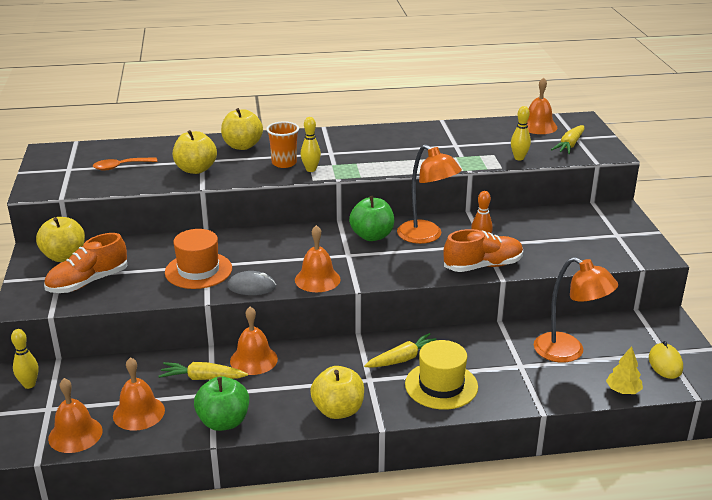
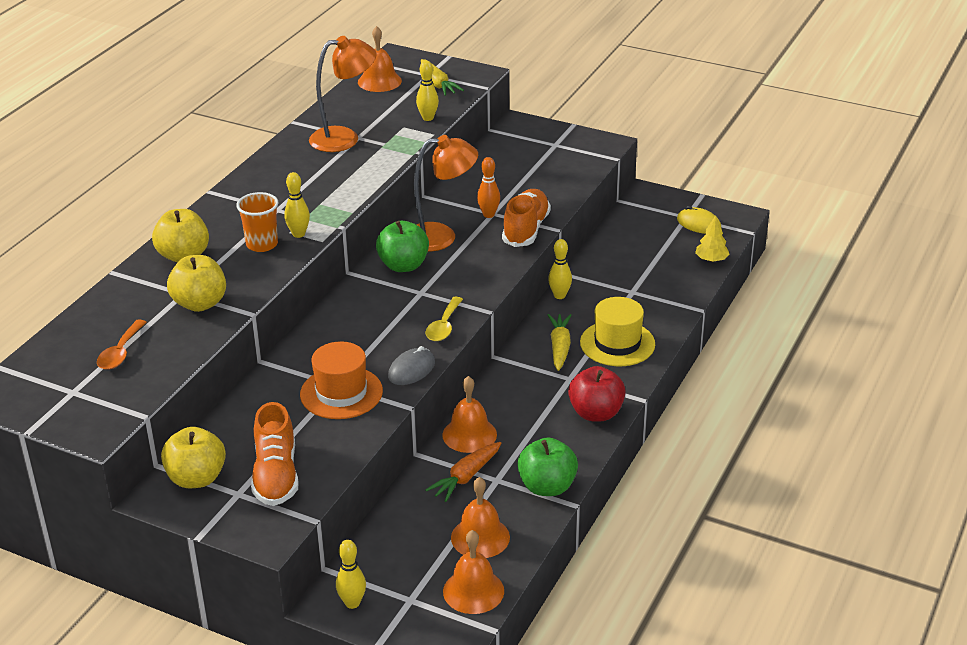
camera: 55 degrees left, 5 degrees up
(202, 378) = (466, 477): yellow carrot -> orange carrot
(317, 279) = (444, 326): orange bell -> yellow spoon
(338, 410) = (596, 413): yellow apple -> red apple
(469, 332) = (559, 295): none -> yellow bowling pin
(568, 352) = (639, 260): orange lamp -> orange lamp (344, 138)

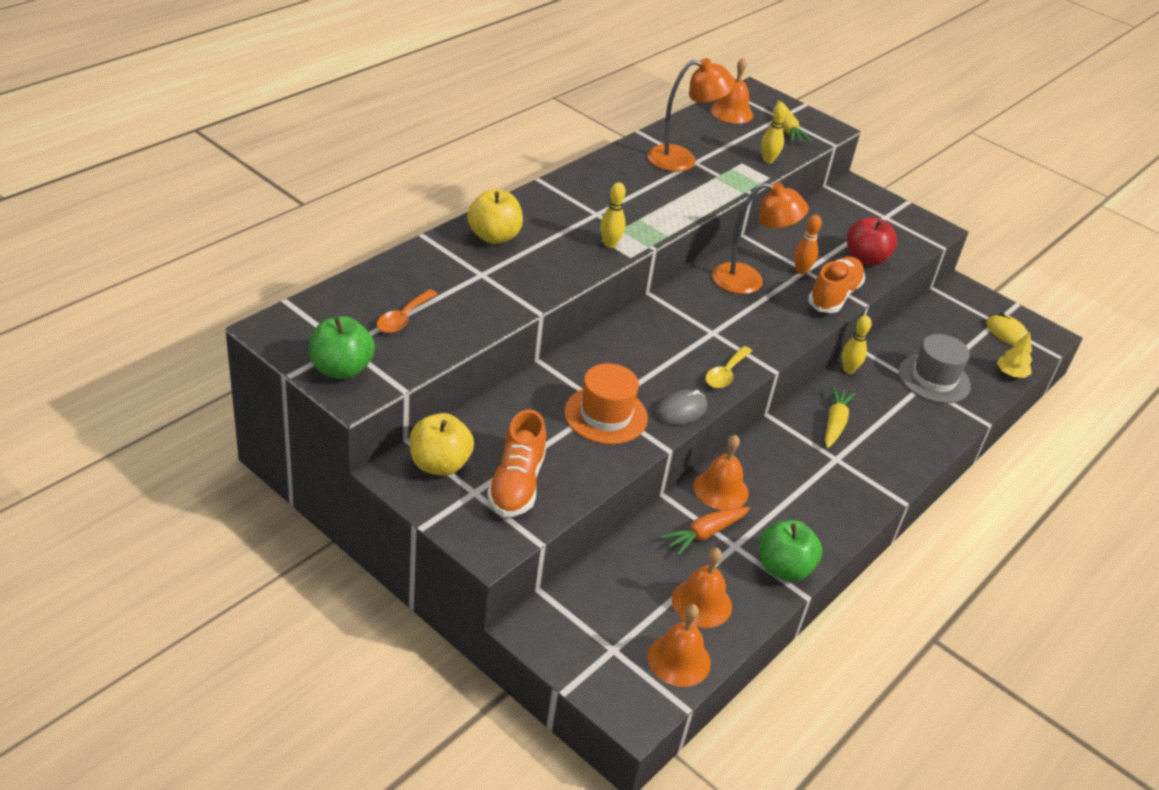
camera: 10 degrees right, 5 degrees up
(200, 303) = (494, 289): yellow apple -> none
(262, 244) = (571, 245): orange cup -> none
(352, 603) = (555, 635): yellow bowling pin -> none
(403, 265) = (703, 300): green apple -> green apple (341, 369)
(596, 413) = (853, 503): red apple -> red apple (865, 259)
(617, 343) = (893, 435): yellow hat -> none
(641, 283) = (934, 379): none -> grey hat

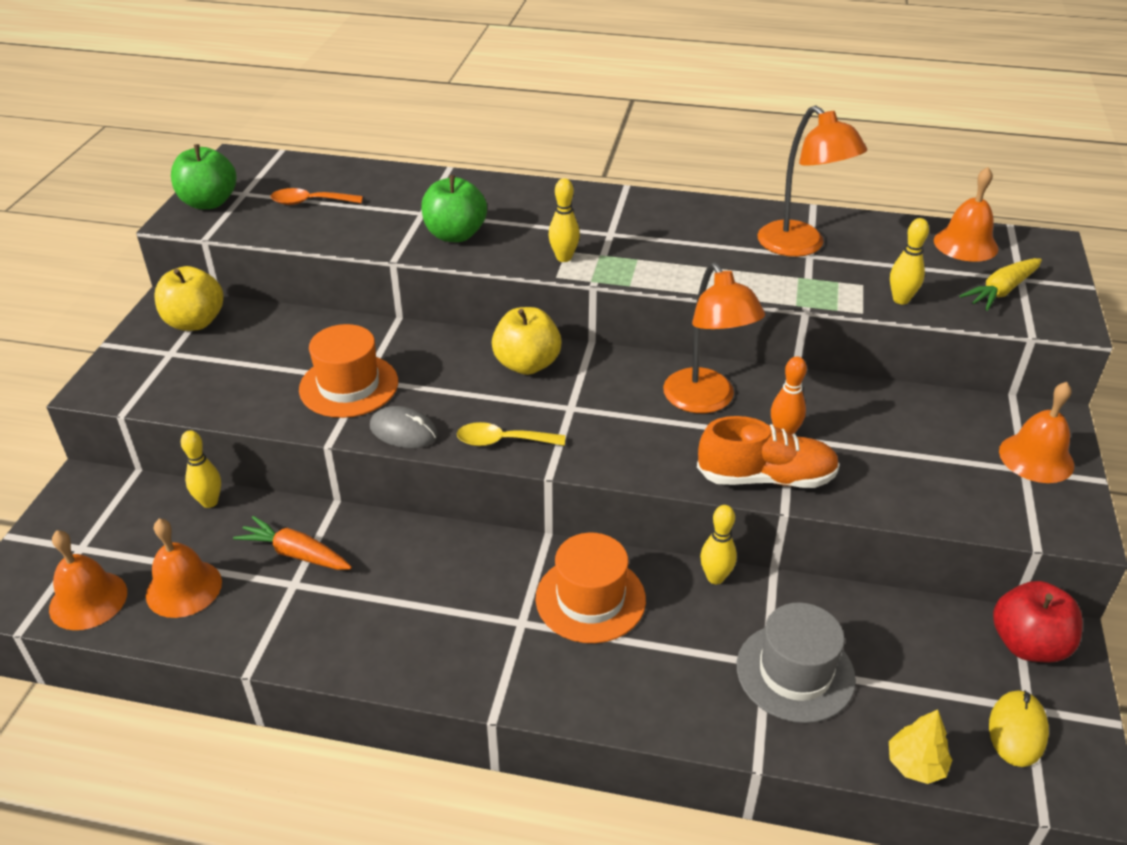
camera: 65 degrees right, 0 degrees up
(494, 236) = (492, 198): yellow apple -> yellow apple (527, 364)
(516, 484) = (198, 371): orange shoe -> none
(613, 560) = (209, 502): none -> yellow bowling pin
(721, 489) = (379, 541): orange bell -> orange bell (1036, 458)
(783, 568) = (282, 637): green apple -> green apple (455, 235)
(835, 423) = (590, 599): yellow carrot -> orange hat
(865, 259) = (891, 481): red apple -> red apple (1027, 644)

